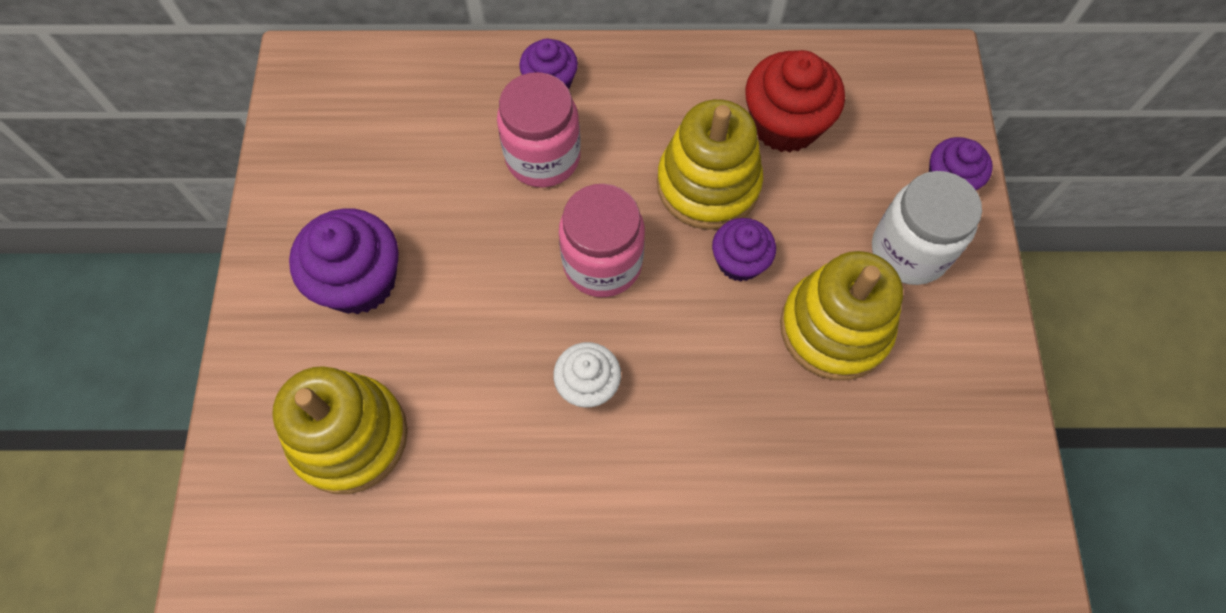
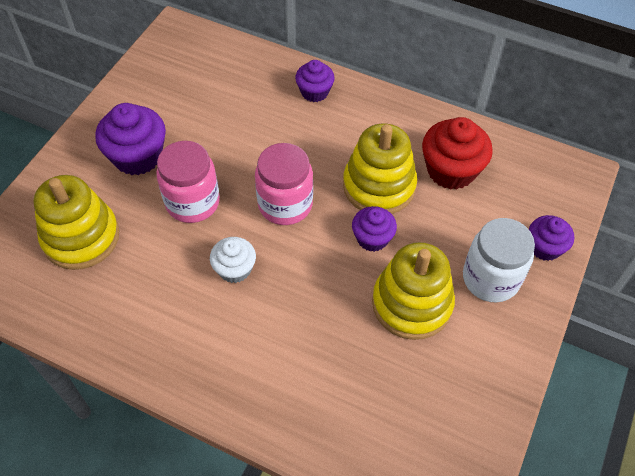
camera: 25 degrees right, 10 degrees down
(543, 157) = (285, 131): pink jar -> pink jar (192, 202)

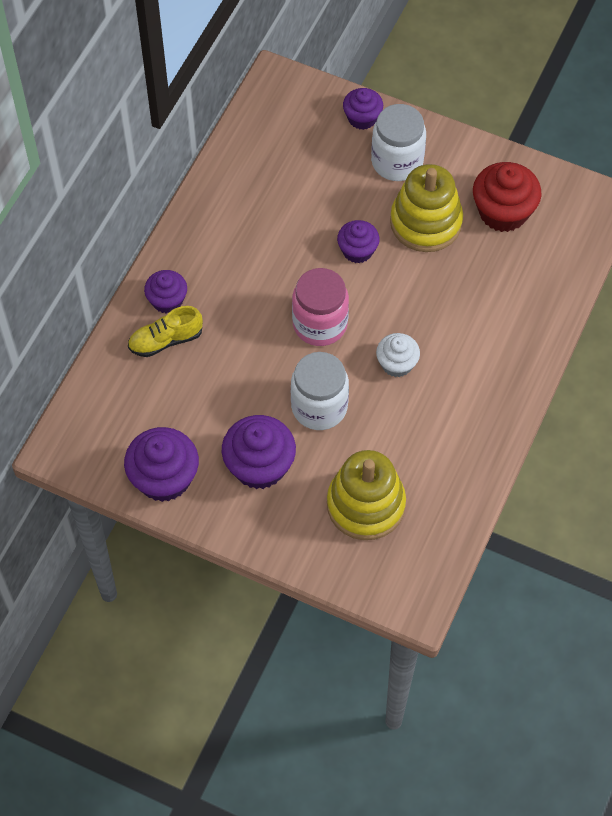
camera: 90 degrees left, 5 degrees up
(137, 92) = (164, 478): none -> purple cupcake
(192, 202) = (319, 407): pink jar -> white jar
(273, 91) = (166, 340): none -> yellow shoe
(379, 186) = (295, 244): yellow stacking toy -> none
(451, 170) = (275, 182): red cupcake -> red cupcake (503, 212)

